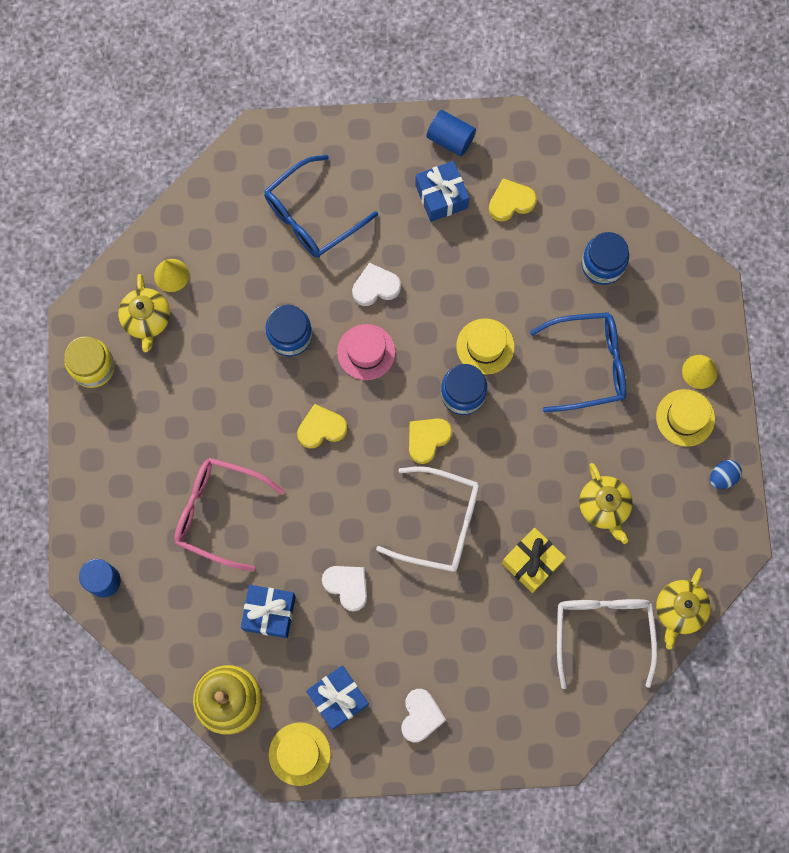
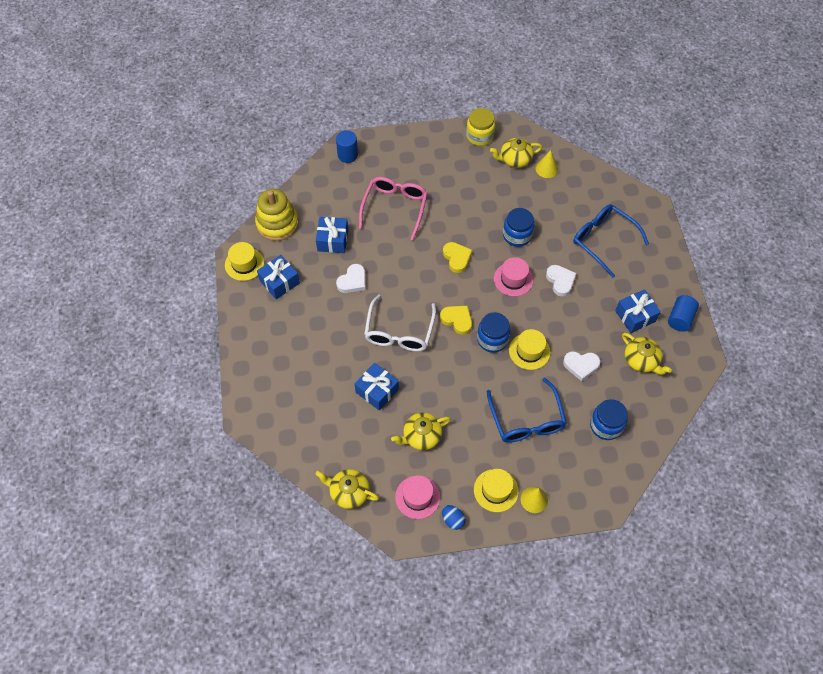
camera: 85 degrees right, 15 degrees down
(421, 716) = (269, 330): white heart -> white heart (581, 365)
(510, 202) = (641, 360): yellow heart -> yellow teapot
(532, 562) = (377, 391): yellow gift -> blue gift
(603, 631) = (330, 440): white glasses -> none
(690, 519) = (417, 497): none -> pink hat

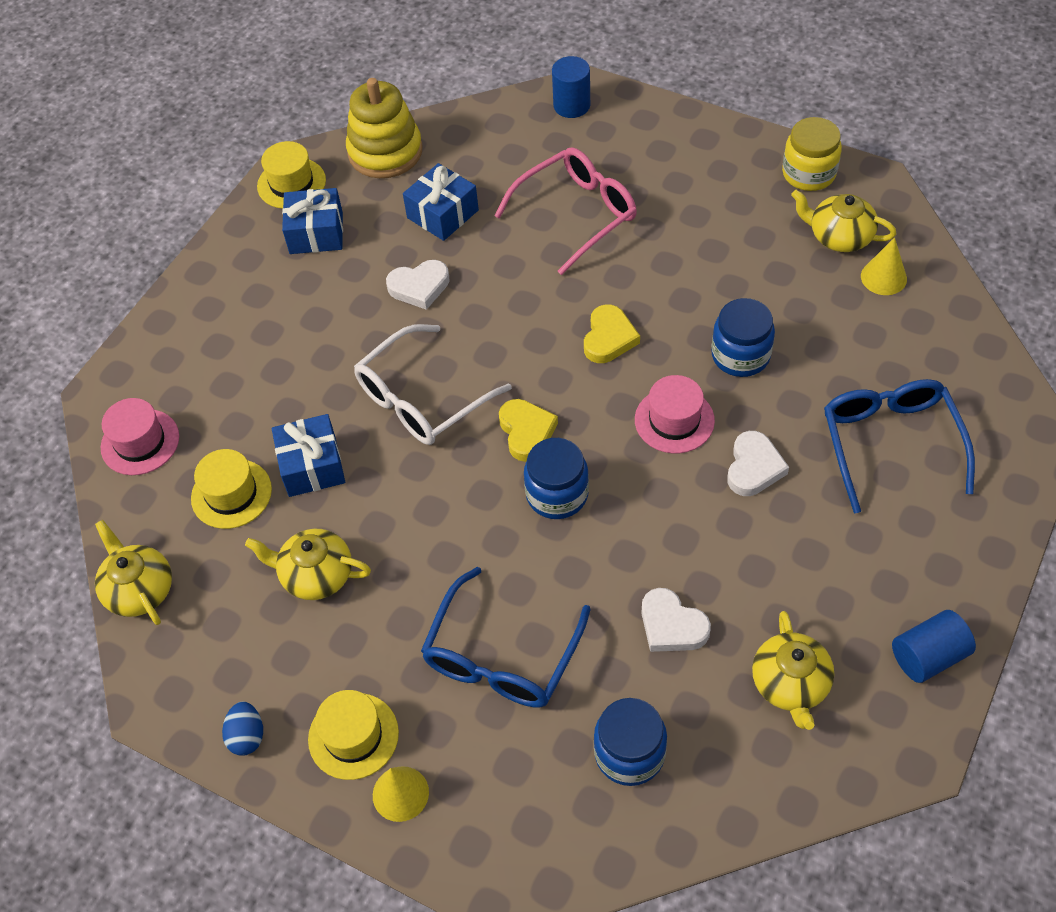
camera: 40 degrees right, 5 degrees down
(417, 497) = (227, 664): pink hat -> pink hat (140, 442)
(529, 351) = (602, 549): yellow hat -> yellow hat (231, 494)
(635, 316) = (843, 601): blue gift -> none

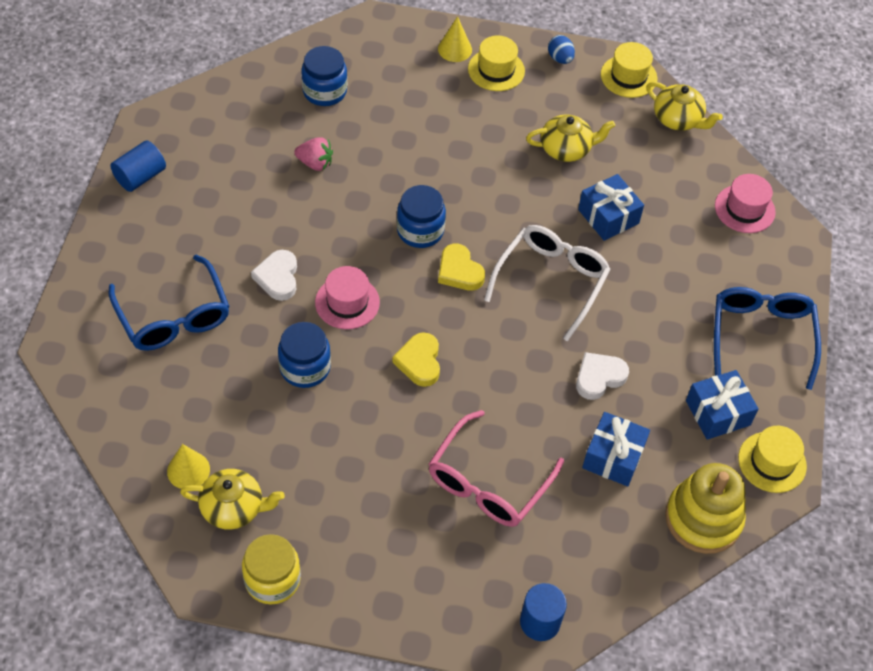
camera: 155 degrees right, 0 degrees up
(231, 494) = (655, 187): yellow hat -> yellow hat (628, 76)
(501, 656) = (422, 126): blue glasses -> blue glasses (761, 336)
(672, 625) = (315, 163): white heart -> pink strawberry
(790, 684) = (230, 144): yellow teapot -> none

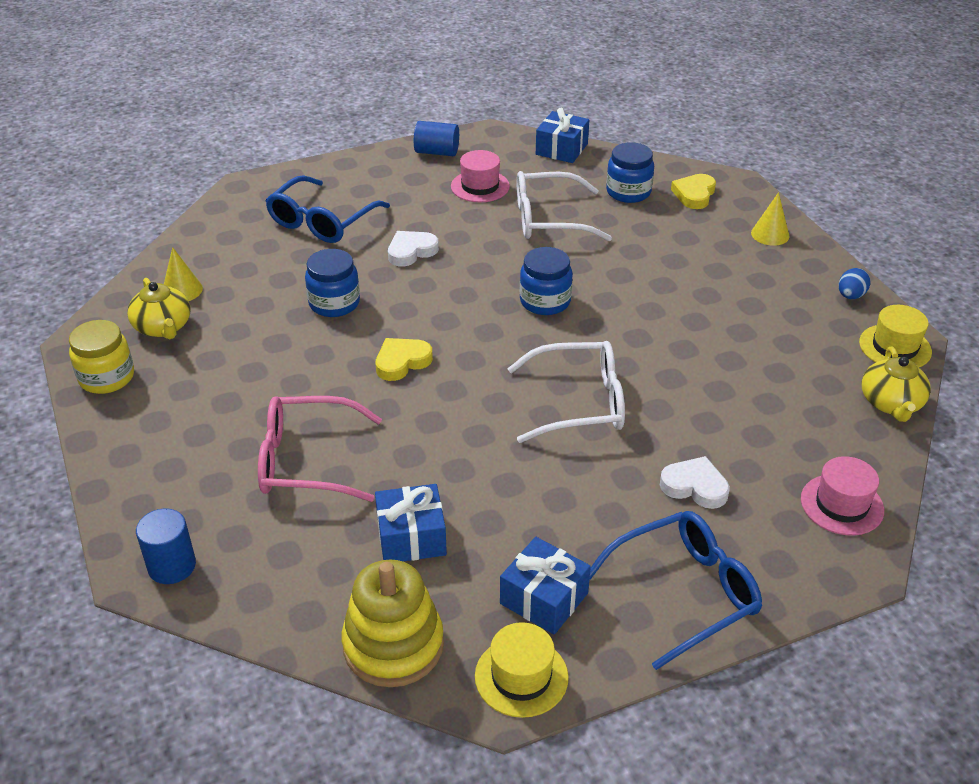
camera: 60 degrees right, 15 degrees down
(315, 163) = (548, 219): pink strawberry -> white glasses
(347, 302) = (424, 296): pink hat -> pink hat (480, 186)
(459, 271) = (526, 342): yellow heart -> yellow heart (694, 194)
(496, 70) = (781, 266): yellow hat -> none
(566, 149) = (749, 345): yellow teapot -> none
(599, 377) = (499, 485): white heart -> white heart (695, 486)
(608, 216) = (703, 407): blue gift -> blue gift (561, 149)

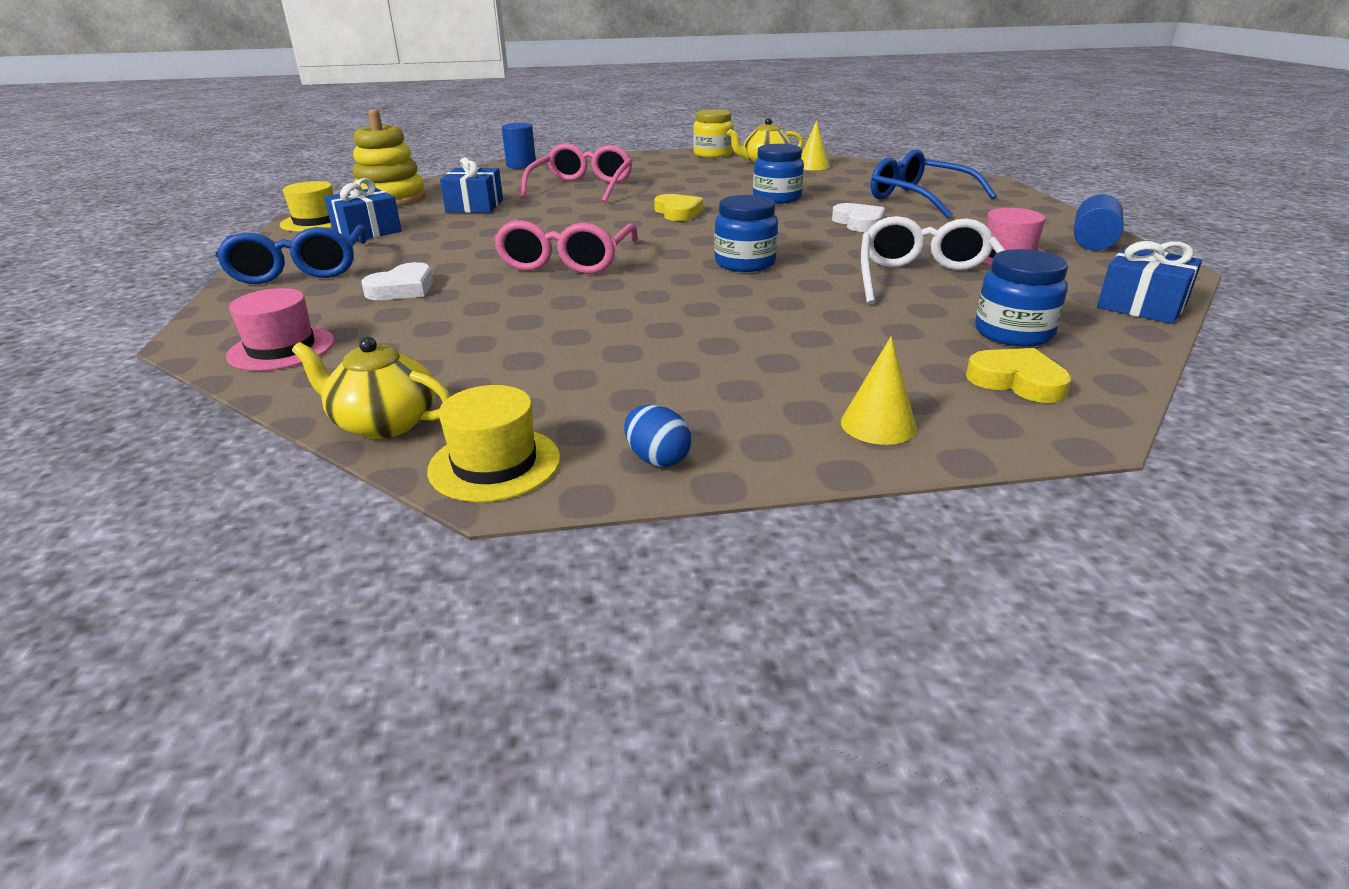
camera: 105 degrees right, 10 degrees down
(580, 403) = (566, 261): white glasses -> pink glasses

